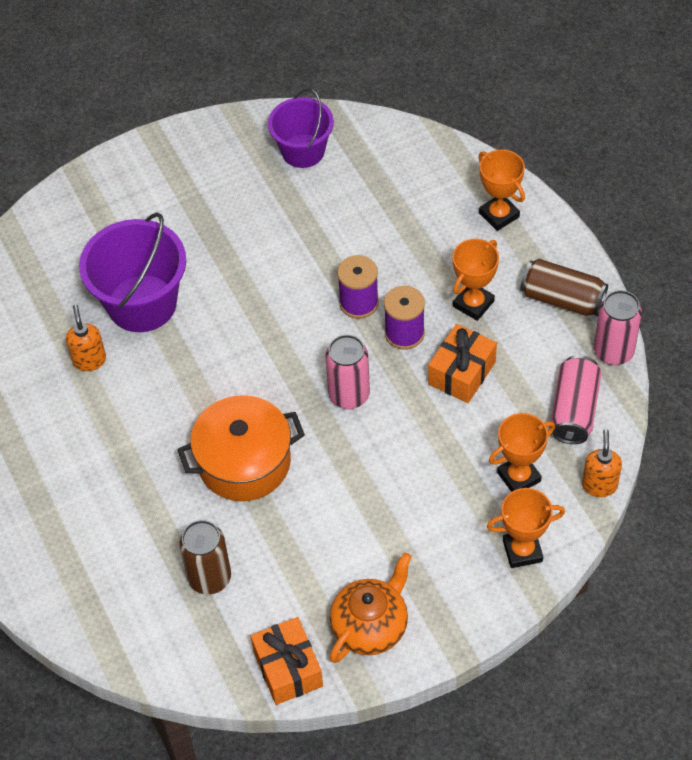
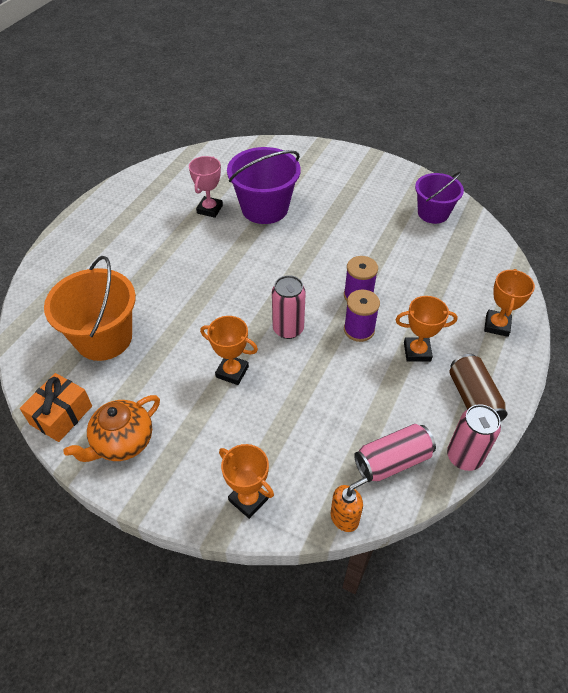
camera: 50 degrees right, 5 degrees down
(89, 360) = (210, 209): orange soap dispenser -> pink trophy
(210, 578) = (104, 338): brown can -> orange bucket
(244, 462) = (197, 308): orange pot -> none
(371, 626) = (122, 442): orange teapot -> orange teapot turned 135 degrees clockwise
(462, 373) = (359, 377): orange gift -> none
(518, 477) = (307, 459): orange trophy -> orange trophy (232, 372)

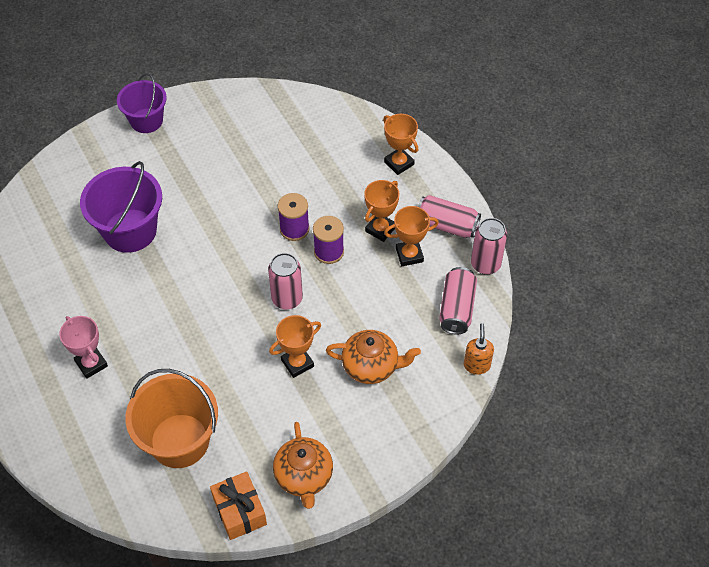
camera: 55 degrees left, 5 degrees up
(210, 209) = (89, 274): pink trophy -> pink trophy (91, 364)
(248, 499) = (419, 416): orange trophy -> orange trophy (409, 255)
(271, 428) = (371, 366): none -> orange teapot
(433, 213) = (252, 116): purple bucket -> purple bucket (146, 120)
(473, 399) = (447, 225): brown can -> pink can

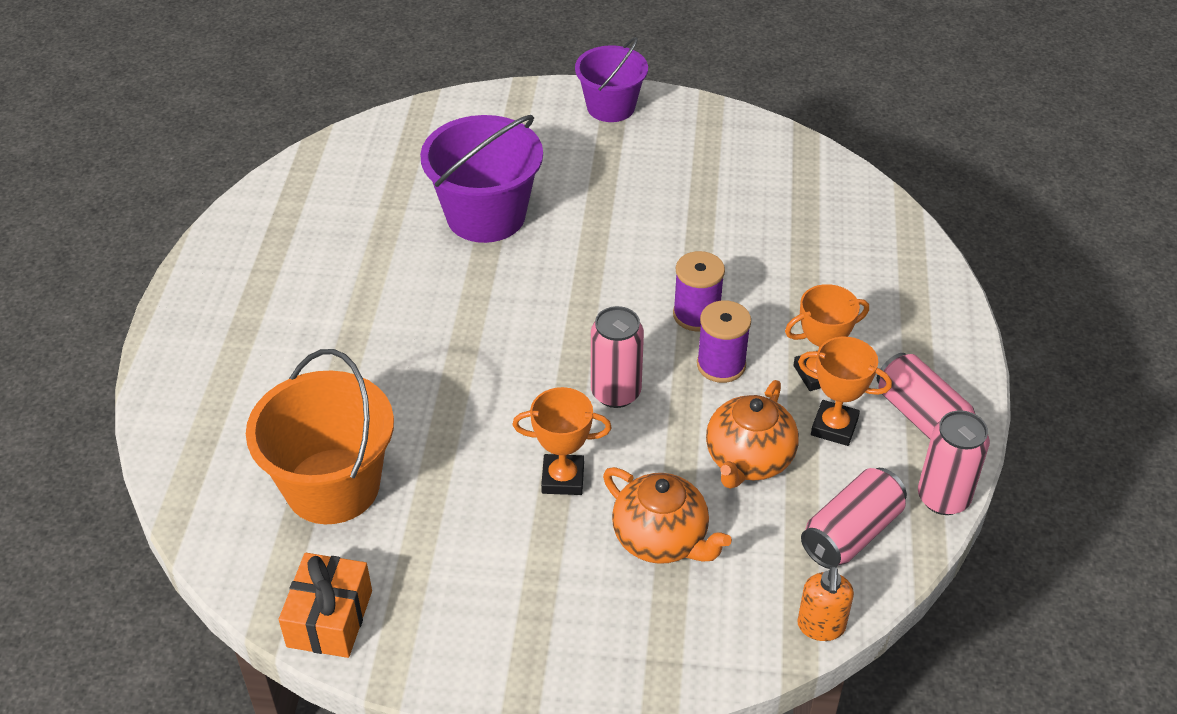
camera: 35 degrees right, 10 degrees down
(91, 364) = (309, 338): pink trophy -> none
(304, 477) = (449, 627): orange teapot -> orange teapot (748, 460)
(399, 163) = (912, 306): orange trophy -> none
(476, 365) = (821, 626): orange soap dispenser -> orange soap dispenser turned 150 degrees clockwise

